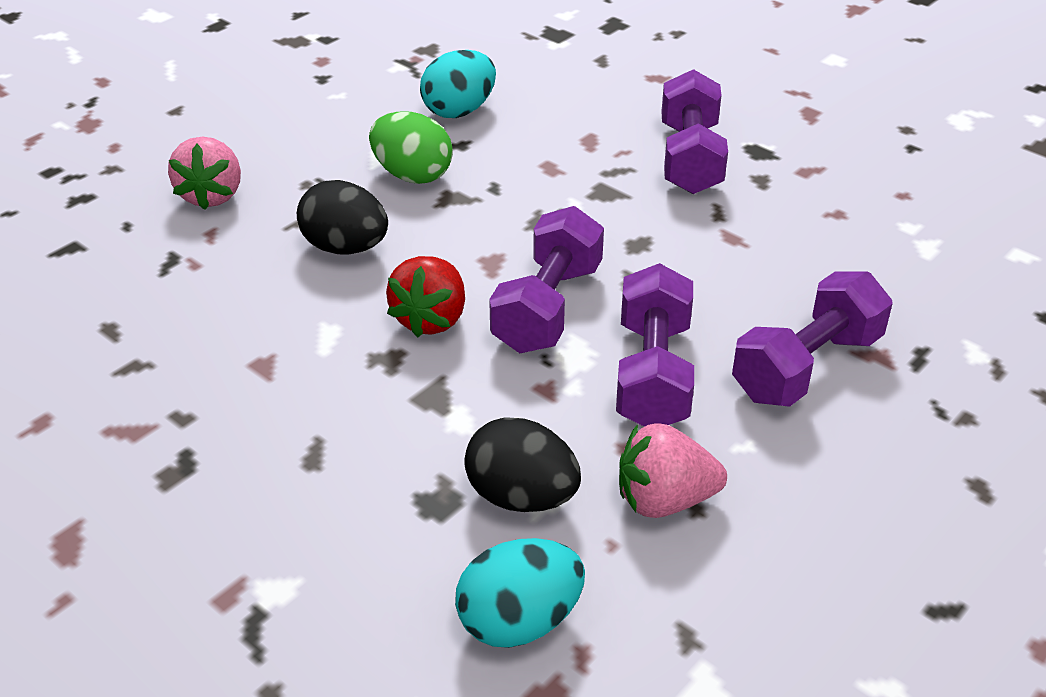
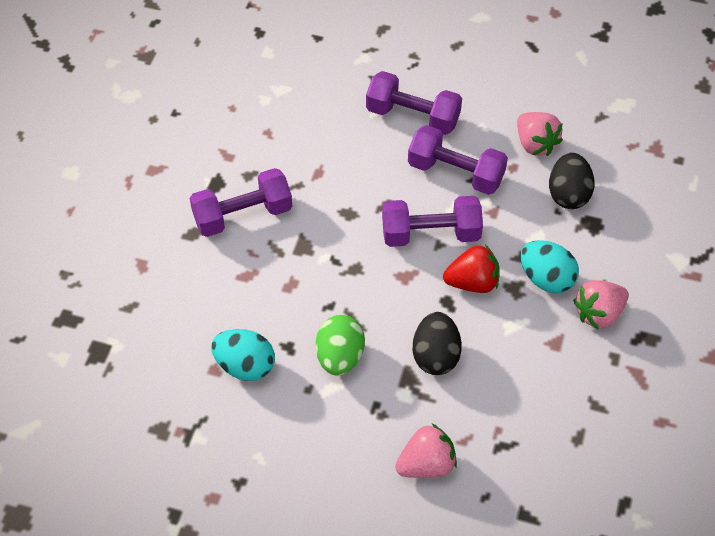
camera: 115 degrees left, 15 degrees up
(266, 432) = (598, 313): none -> pink strawberry
(519, 621) = (632, 170): turquoise egg -> turquoise egg (546, 279)
(652, 374) = (455, 173): purple dumbbell -> purple dumbbell turned 45 degrees clockwise

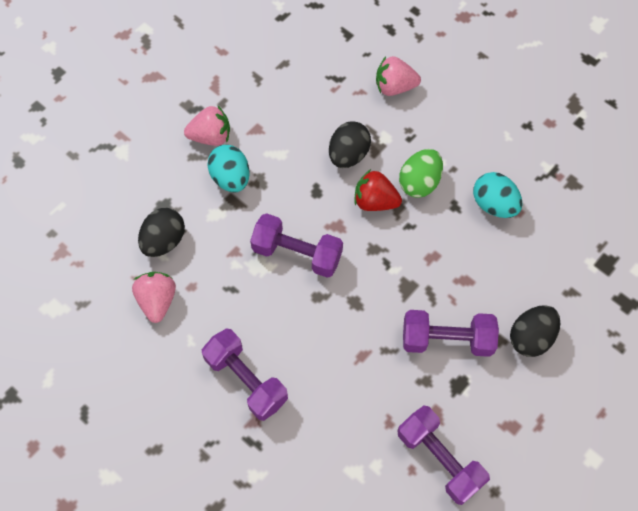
camera: 155 degrees left, 10 degrees up
(159, 248) = (530, 337): none -> black egg
(455, 173) = (243, 302): purple dumbbell -> purple dumbbell (439, 458)
(472, 282) = (288, 198): red strawberry -> red strawberry (375, 201)

